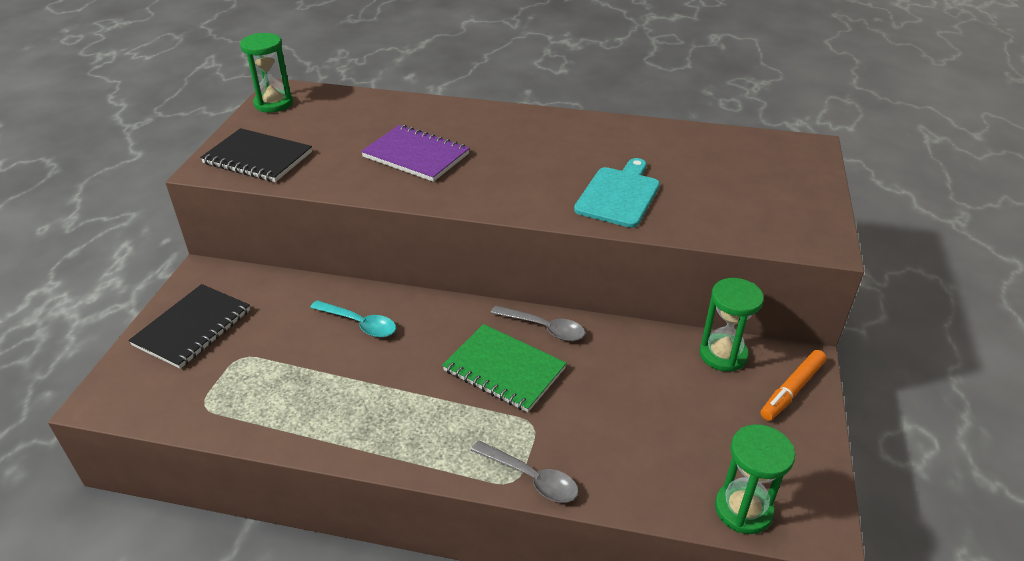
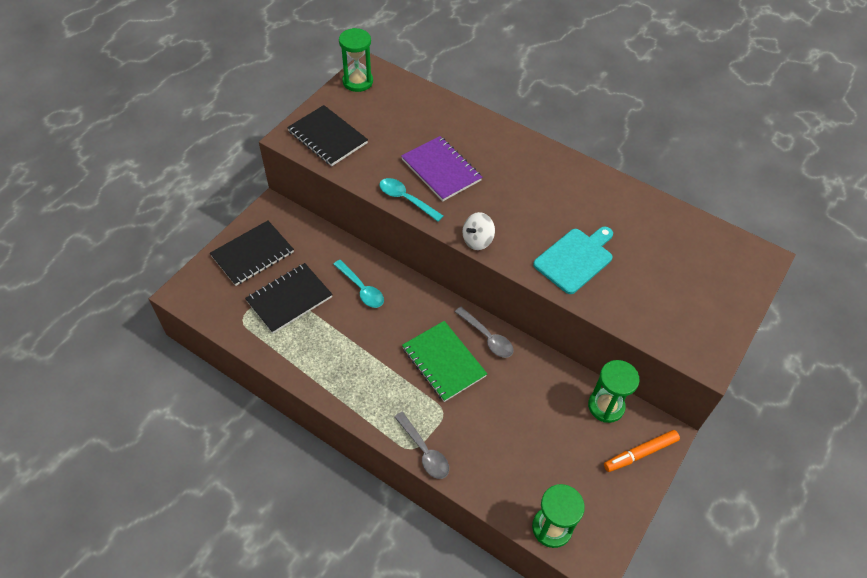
camera: 20 degrees right, 15 degrees up
(264, 362) = (289, 299): none -> black notebook
(387, 191) = (406, 199): none -> turquoise spoon
(495, 206) = (477, 240): none -> white spinning top

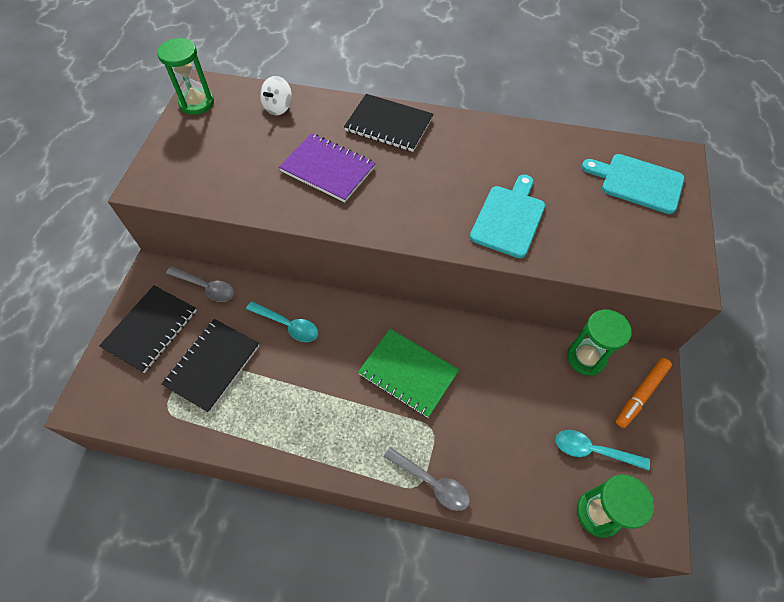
camera: 20 degrees left, 5 degrees up
(327, 137) = (187, 172): black notebook -> black notebook (388, 125)
(406, 199) = (304, 213): turquoise spoon -> turquoise spoon (593, 450)
(477, 240) = (400, 232): white spinning top -> white spinning top (278, 107)
(487, 337) = (439, 329): grey spoon -> grey spoon (206, 287)
(709, 267) = (637, 182): none -> turquoise cutting board

